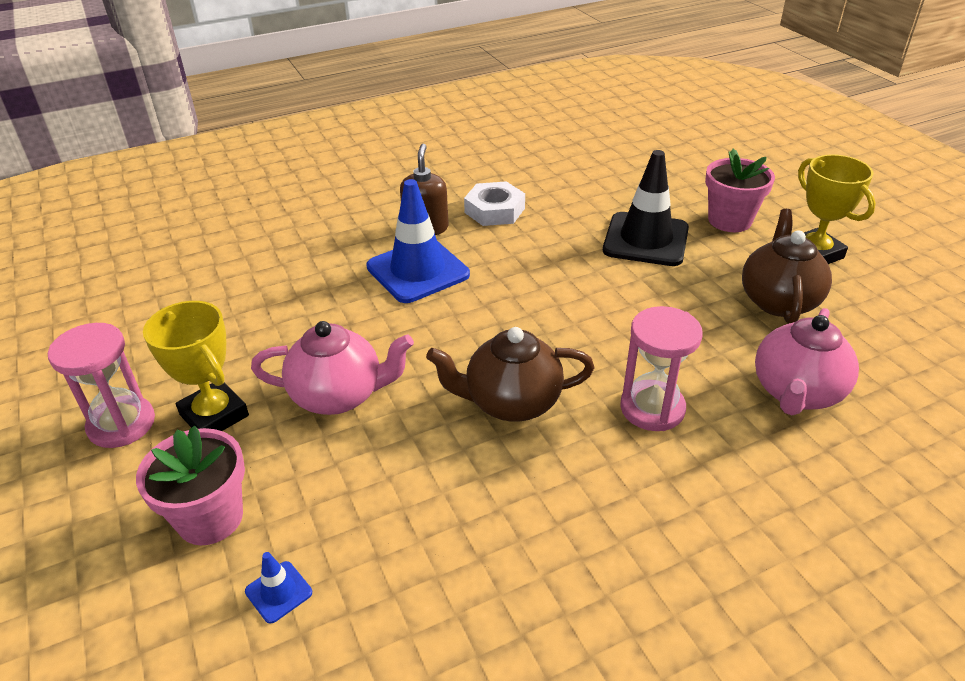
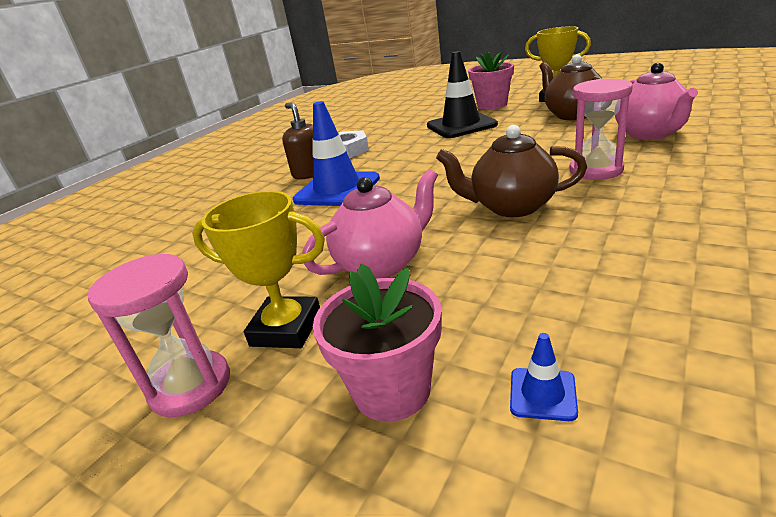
camera: 30 degrees left, 10 degrees down
(511, 402) = (511, 207): brown teapot -> brown teapot turned 45 degrees clockwise

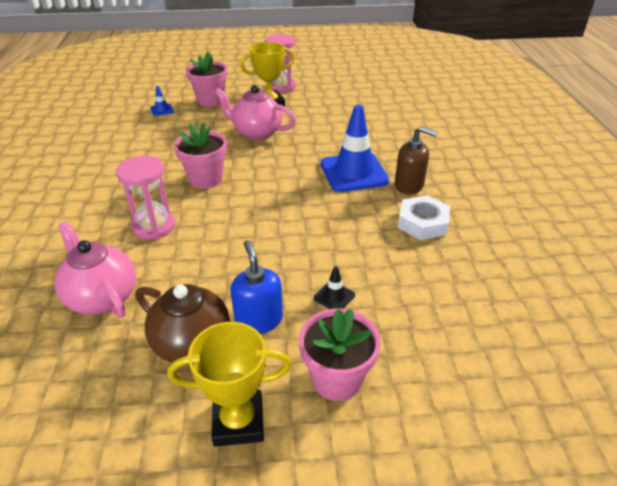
camera: 140 degrees right, 10 degrees up
(382, 263) = (256, 133): pink teapot -> pink teapot turned 90 degrees clockwise
(461, 125) = (334, 296): black traffic cone -> black traffic cone, size x0.42
(511, 207) = (206, 179): brown teapot -> pink flower pot
(521, 120) = (259, 320): none -> blue soap dispenser

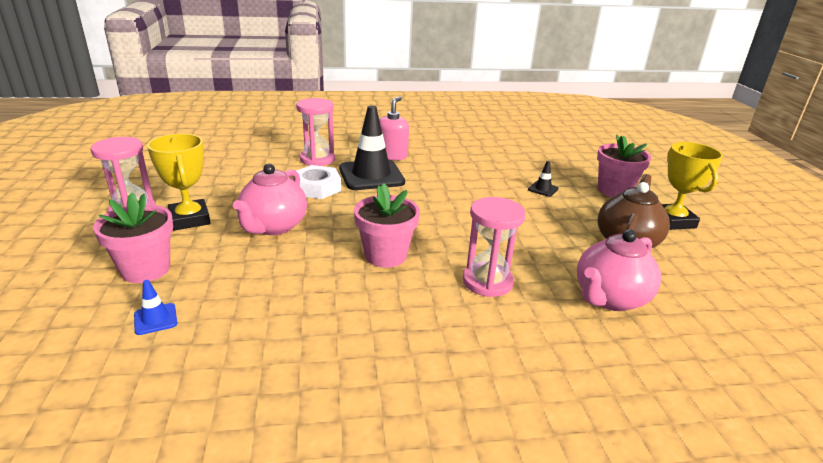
camera: 95 degrees left, 10 degrees down
(259, 320) = (584, 216): blue soap dispenser -> none
(354, 172) = (371, 175): blue traffic cone -> black traffic cone
(386, 143) = (317, 159): none -> pink hourglass
(409, 185) = (392, 155): brown soap dispenser -> pink soap dispenser
(422, 223) = (444, 155): white nut -> white nut (317, 187)

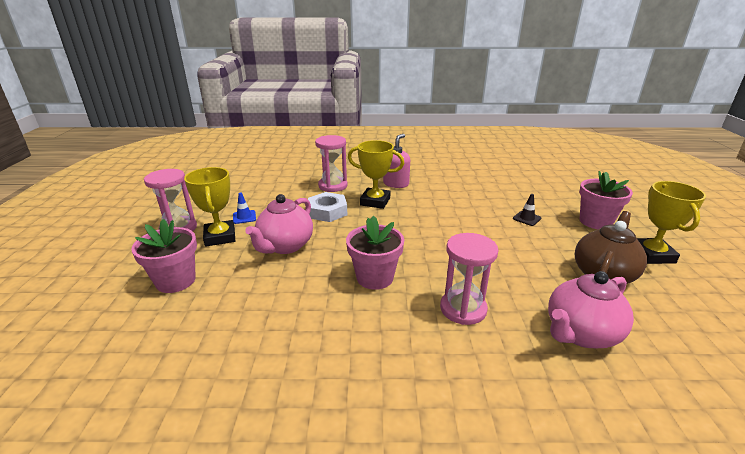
camera: 10 degrees right, 0 degrees up
(155, 319) = (172, 327): blue traffic cone -> blue traffic cone (244, 217)
(371, 175) = (375, 201): black traffic cone -> yellow trophy

